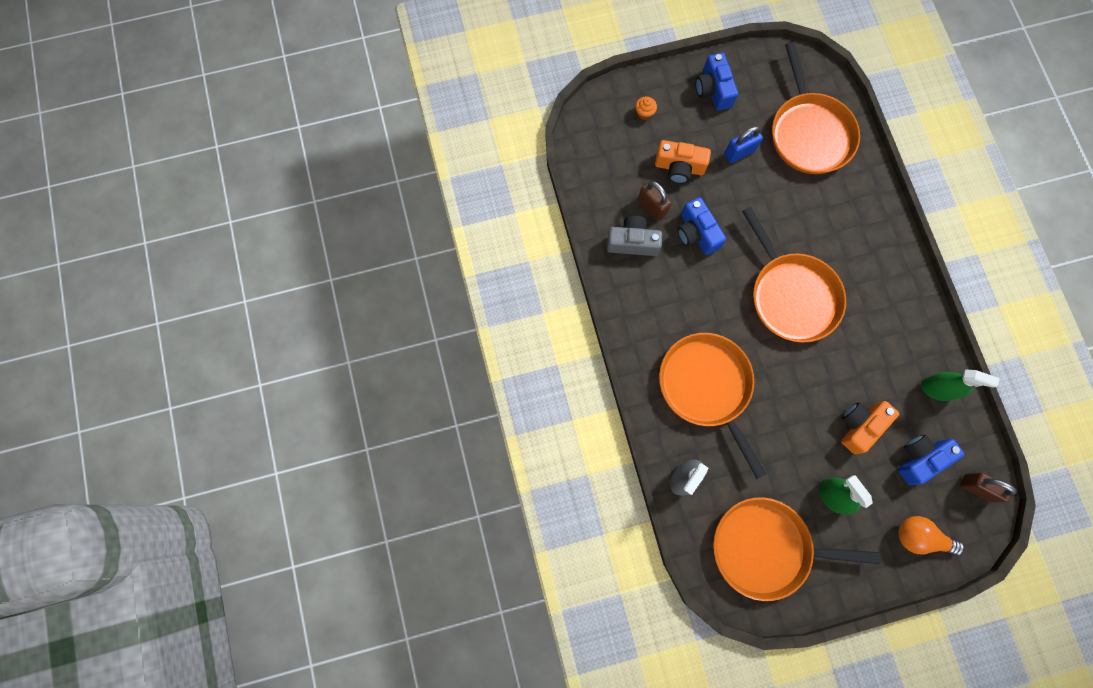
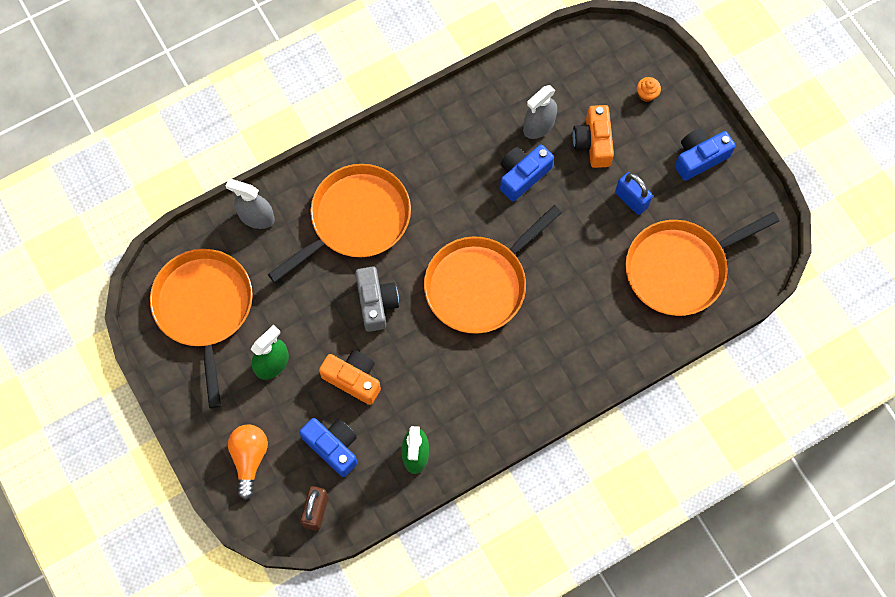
camera: 75 degrees right, 5 degrees down
(632, 242) = (493, 115): grey camera -> grey camera (376, 303)
(652, 207) = (539, 125): brown padlock -> grey spray bottle

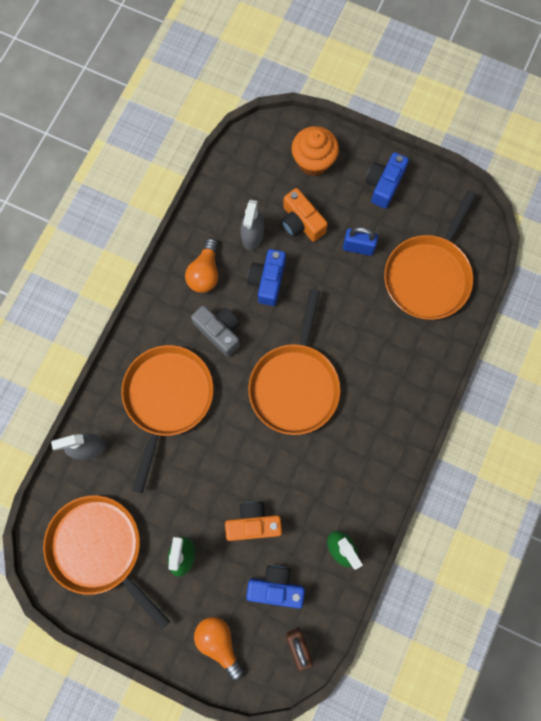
camera: 35 degrees left, 5 degrees up
(376, 303) = (228, 452): grey camera -> grey camera (219, 331)
(470, 131) = (205, 273): none -> orange light bulb
(646, 94) = (313, 161): orange cupcake -> orange cupcake, size x2.18

